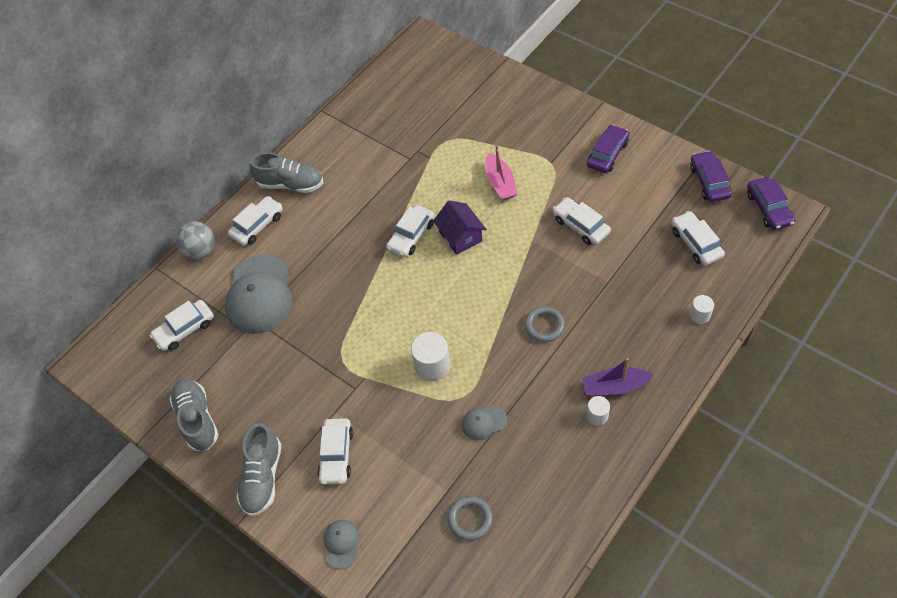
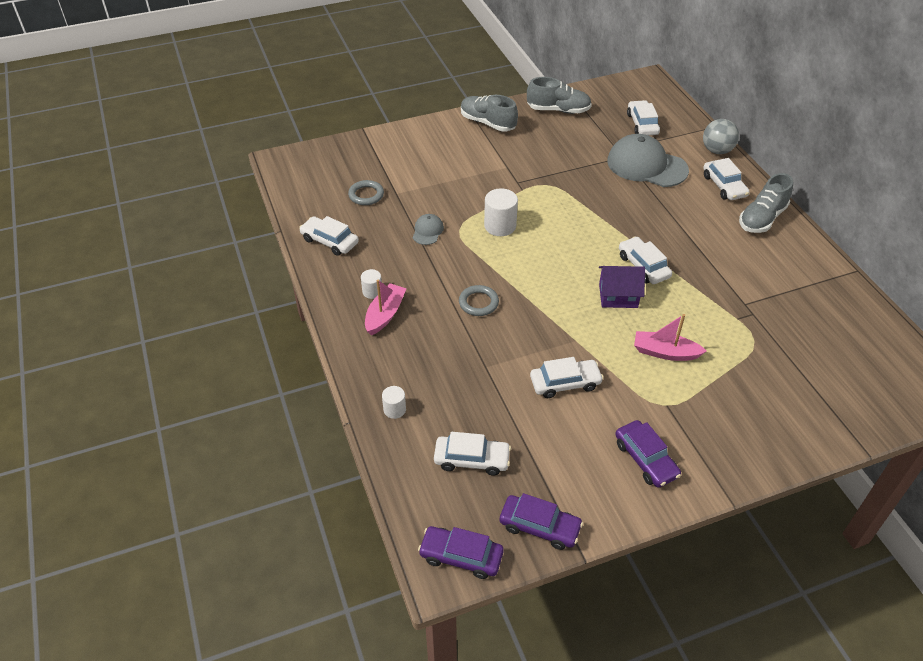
camera: 115 degrees right, 10 degrees down
(336, 454) = (473, 156): white car -> white car (330, 241)
(341, 544) = (409, 138): grey cap -> none
(614, 387) = (385, 314): purple boat -> pink boat

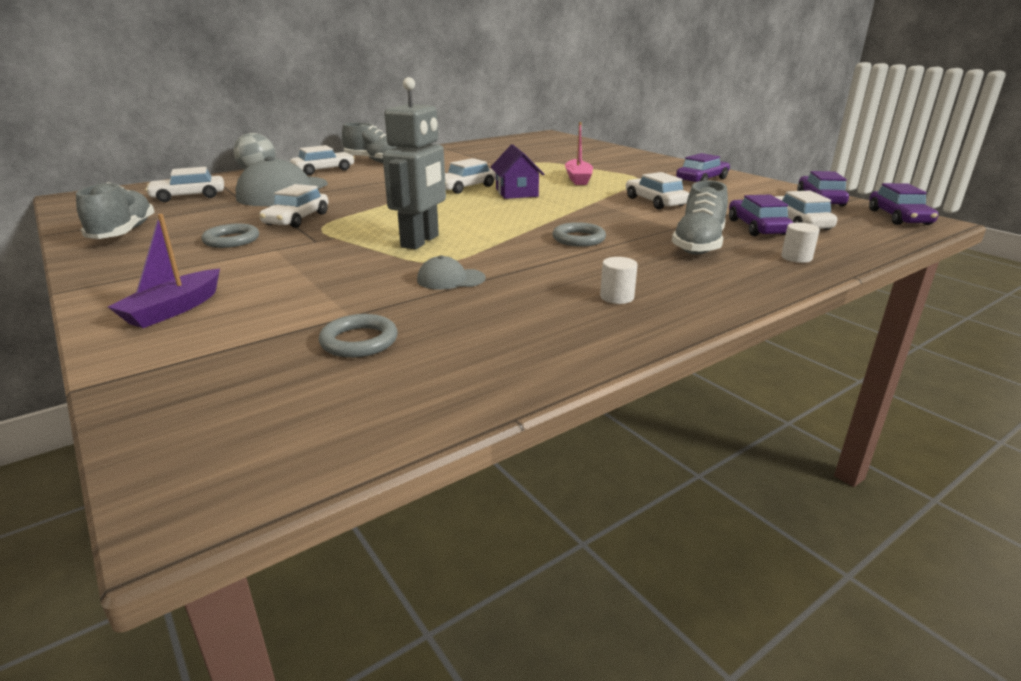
camera: 105 degrees left, 20 degrees down
(330, 241) = (518, 352): white car -> white car (297, 219)
(385, 314) = (654, 283): pink boat -> none
(428, 141) = (174, 309): none -> purple boat
(469, 422) = (757, 227): none -> purple car
(487, 123) = (133, 271): grey shoe -> grey shoe (698, 245)
(500, 226) = (420, 241): white cylinder -> grey robot
(530, 150) = (231, 240): none -> grey ring

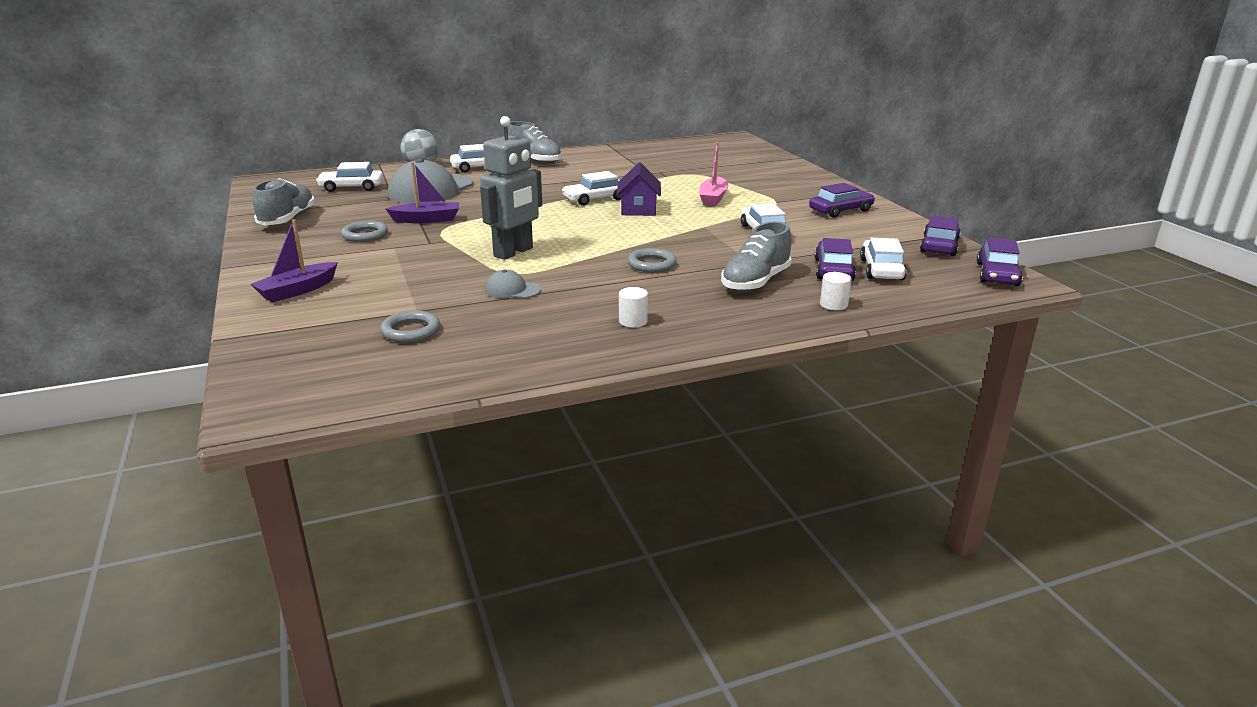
camera: 15 degrees right, 0 degrees up
(297, 219) = (427, 219): white car -> purple boat

